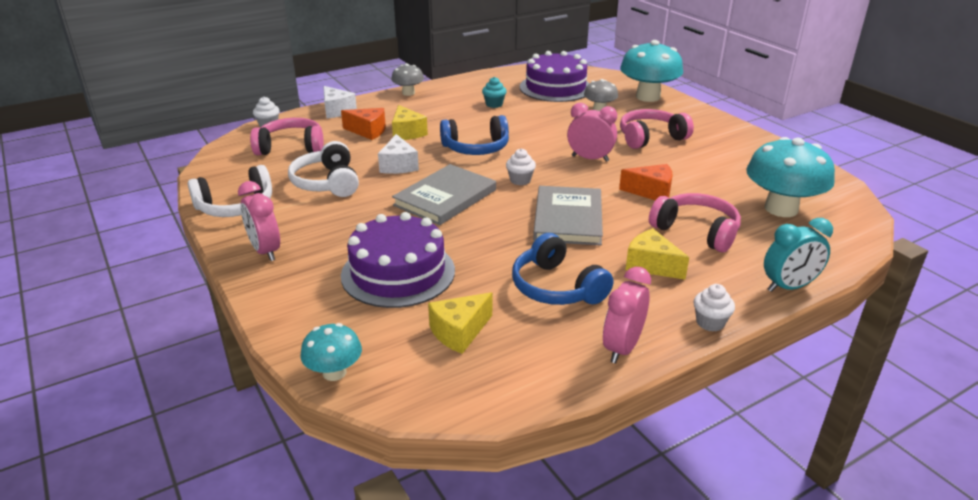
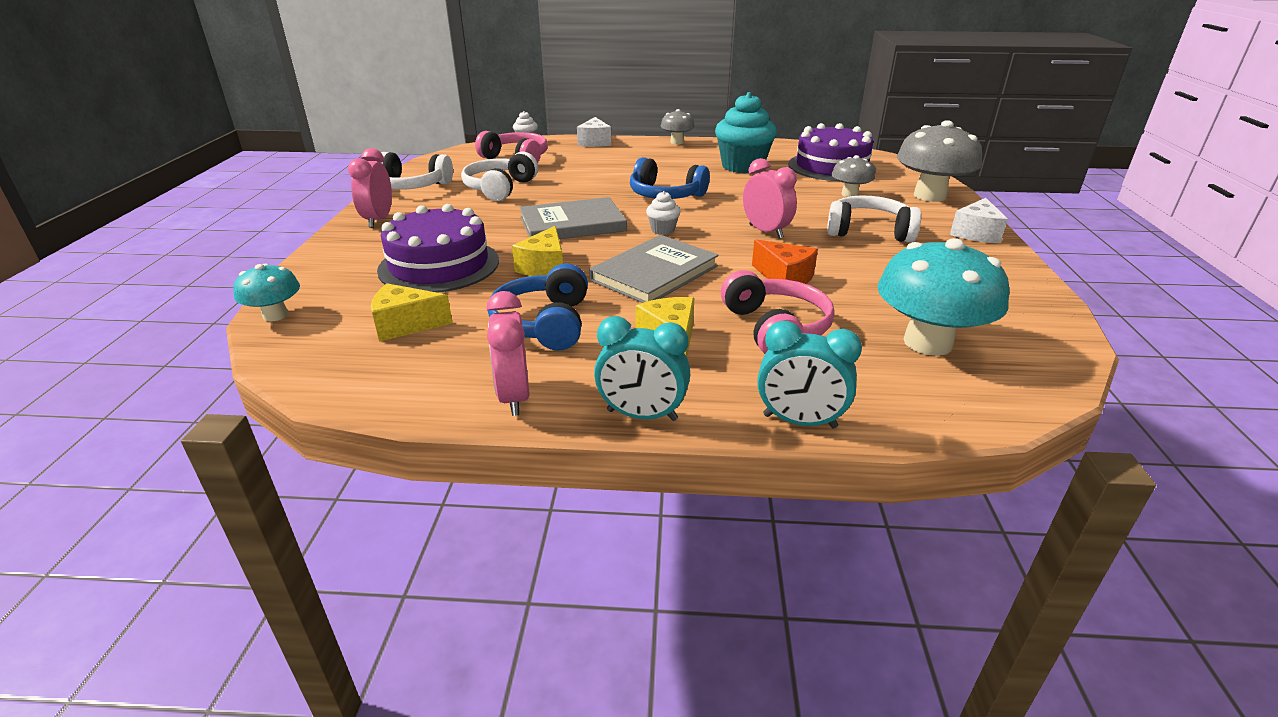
camera: 35 degrees right, 0 degrees up
(368, 131) = (594, 161): orange cheese -> none
(398, 165) = (575, 191): white cheese -> white cheese (975, 233)
(407, 133) = (624, 170): yellow cheese -> yellow cheese (544, 267)
(494, 104) = (742, 166): turquoise cupcake -> turquoise cupcake, size x2.19
(622, 348) = (514, 397): pink clock -> pink clock turned 75 degrees counterclockwise
(648, 97) = (929, 196): turquoise mushroom -> grey mushroom
(650, 138) = (868, 231): pink headphones -> white headphones
(710, 323) = (642, 415): white cupcake -> turquoise clock

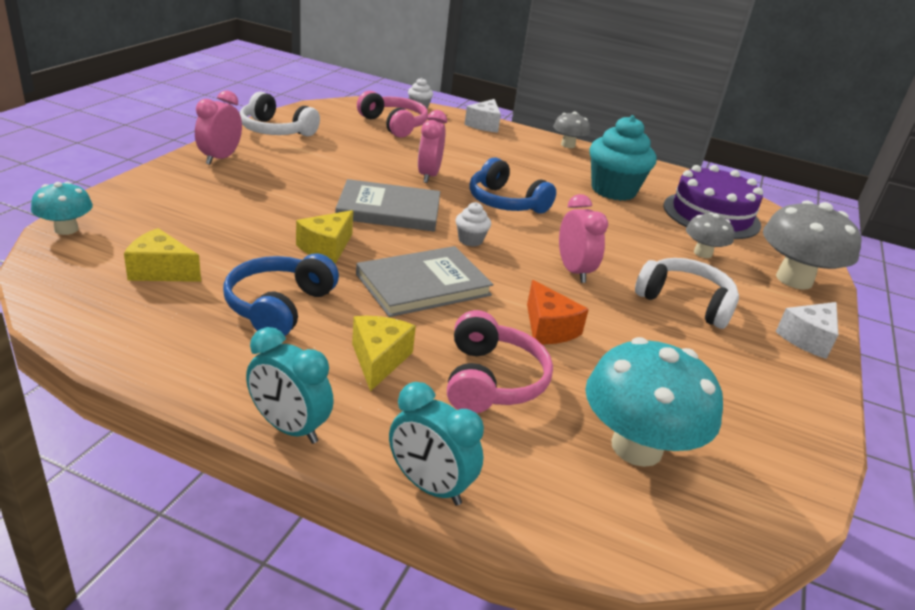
camera: 15 degrees right, 0 degrees up
(439, 265) = (235, 219): purple cake -> none
(500, 188) = (352, 153): white headphones -> none
(514, 397) = (194, 371): pink clock -> pink clock (428, 175)

